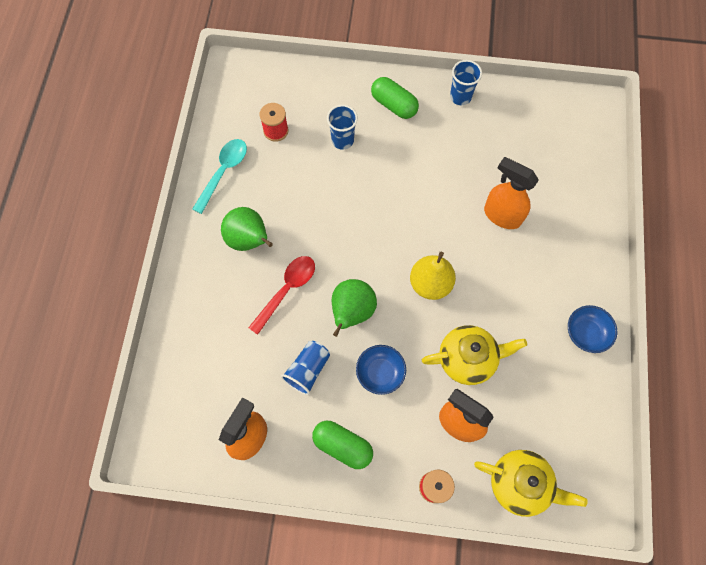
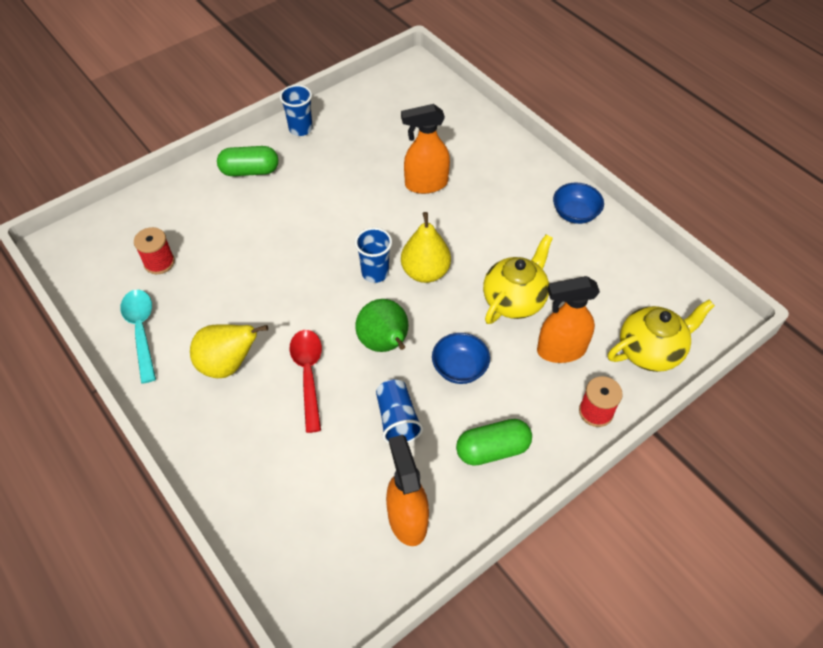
camera: 45 degrees left, 15 degrees down
(249, 240) = (228, 364): green pear -> yellow pear
(342, 140) = (232, 226): blue cup -> blue cup (375, 273)

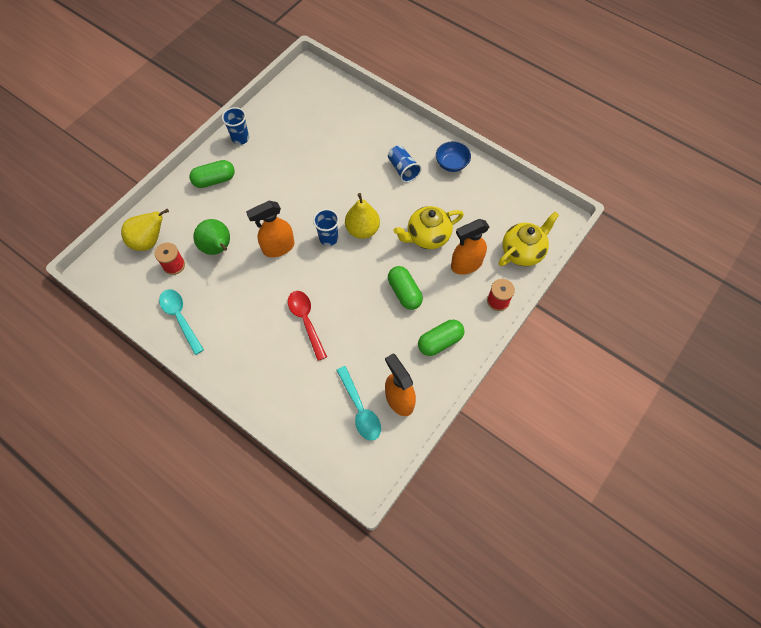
camera: 15 degrees left, 10 degrees up
(228, 364) = (249, 327): yellow pear -> yellow pear (149, 241)
(345, 518) = (360, 409): none -> turquoise spoon
(385, 344) = (350, 287): green pear -> green pear (218, 248)
(397, 419) = (374, 337): blue cup -> blue cup (403, 169)
(425, 184) = (343, 163): orange spray bottle -> orange spray bottle (278, 247)
(459, 368) = (404, 292): blue bowl -> green capsule
(514, 300) = (427, 236): yellow teapot -> yellow teapot turned 135 degrees counterclockwise

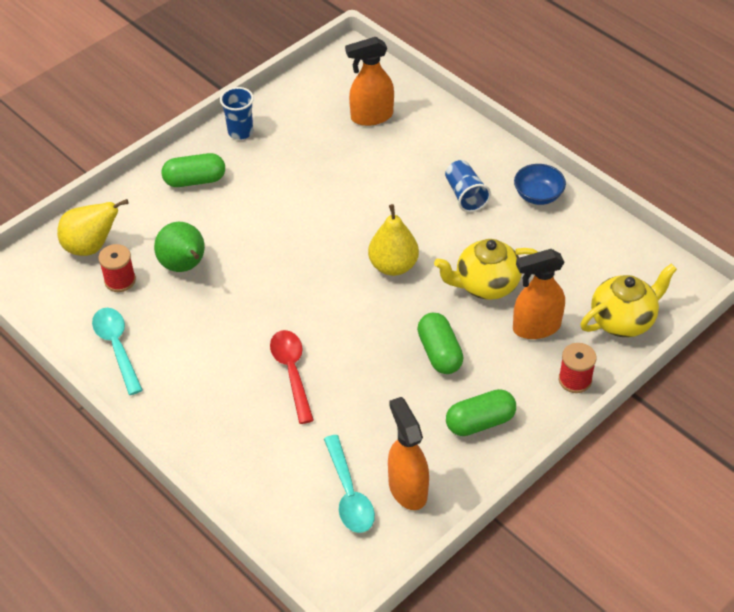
camera: 10 degrees right, 15 degrees down
(278, 247) = (269, 275): orange spray bottle -> orange spray bottle (371, 116)
(328, 238) = (342, 271): blue cup -> none

